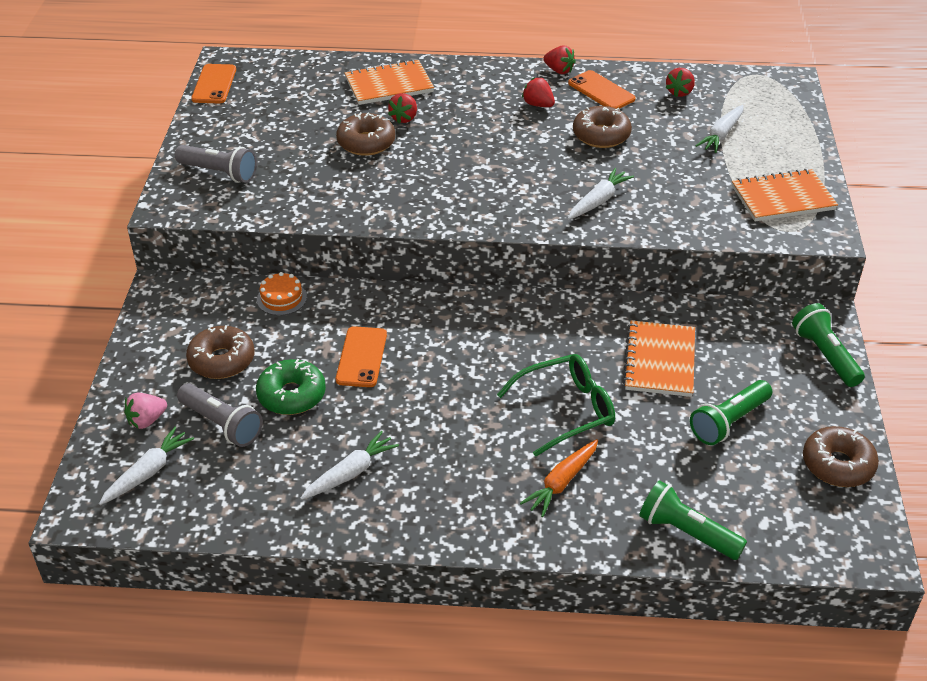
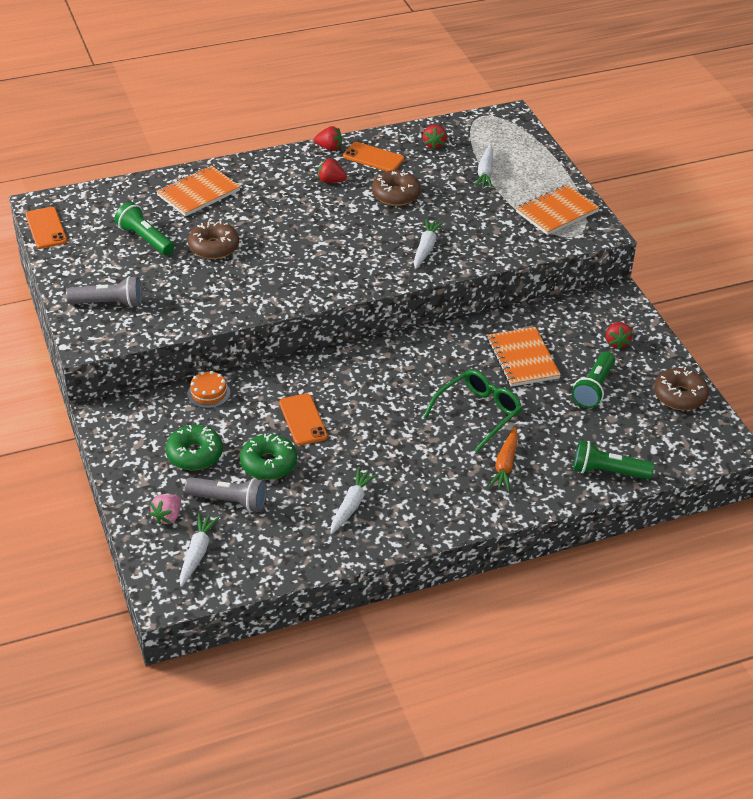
camera: 25 degrees left, 0 degrees up
(222, 360) = (194, 454): brown donut -> green donut
(404, 118) = (231, 219): red strawberry -> red strawberry (616, 343)
(825, 355) = (632, 322): green flashlight -> green flashlight (145, 239)

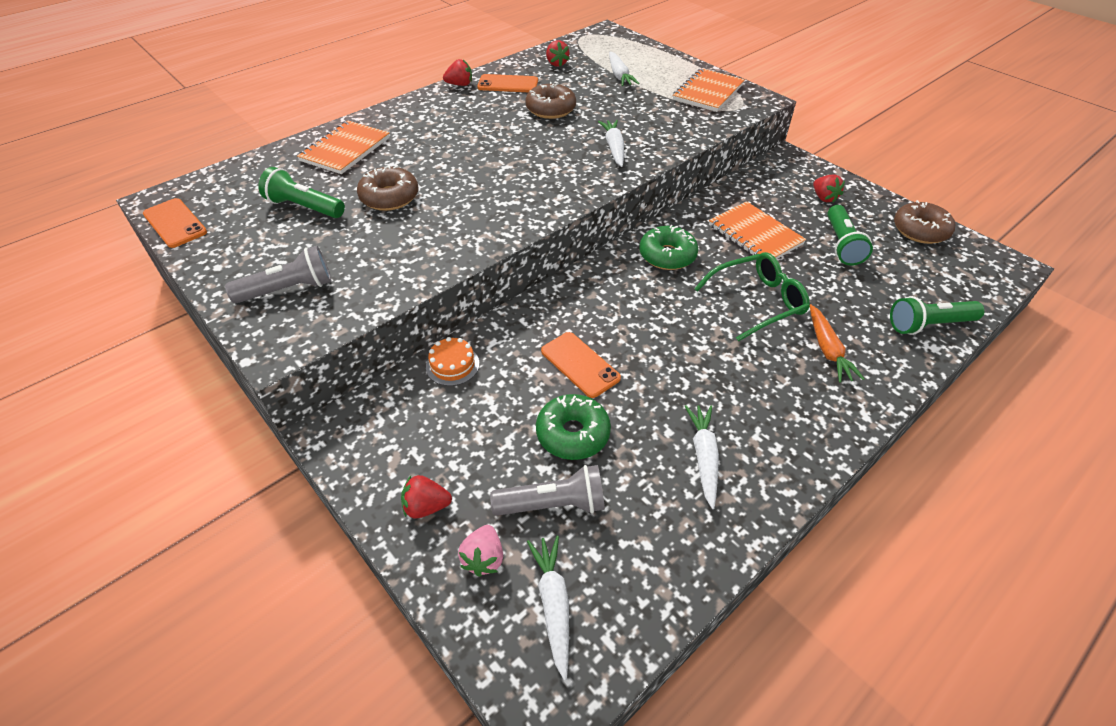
camera: 20 degrees left, 5 degrees up
(194, 454) = (475, 451): green donut -> green donut (667, 255)
(331, 181) = (479, 111): red strawberry -> red strawberry (426, 506)
(477, 414) = (757, 302): green glasses -> green glasses turned 45 degrees clockwise

